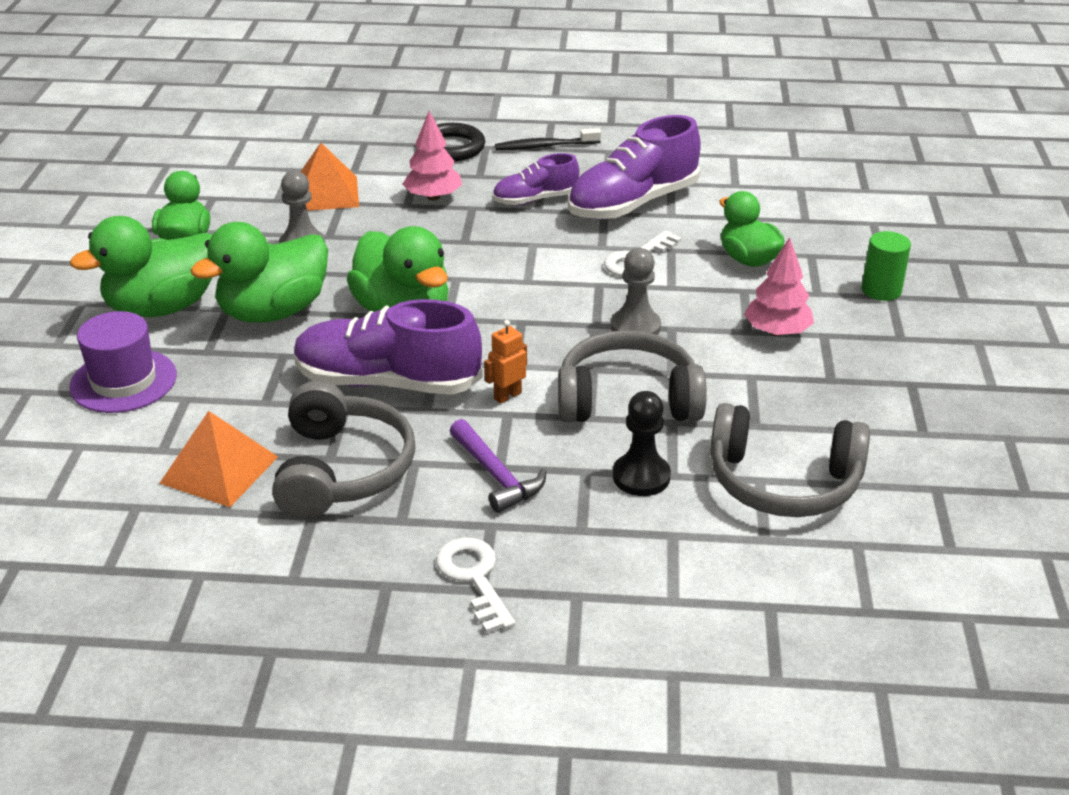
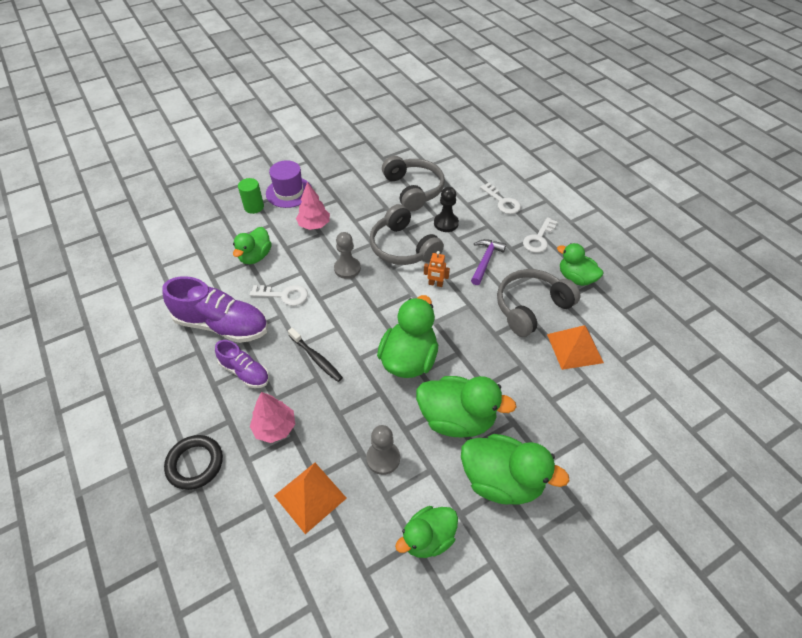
camera: 125 degrees left, 15 degrees up
(123, 381) = (569, 439): purple hat -> purple hat (289, 192)
(331, 564) = (575, 278): none -> green duck
(387, 382) = (465, 330): purple shoe -> none
(545, 146) = (164, 408): black toothbrush -> black toothbrush (316, 358)
(631, 591) = (502, 202): none -> white key

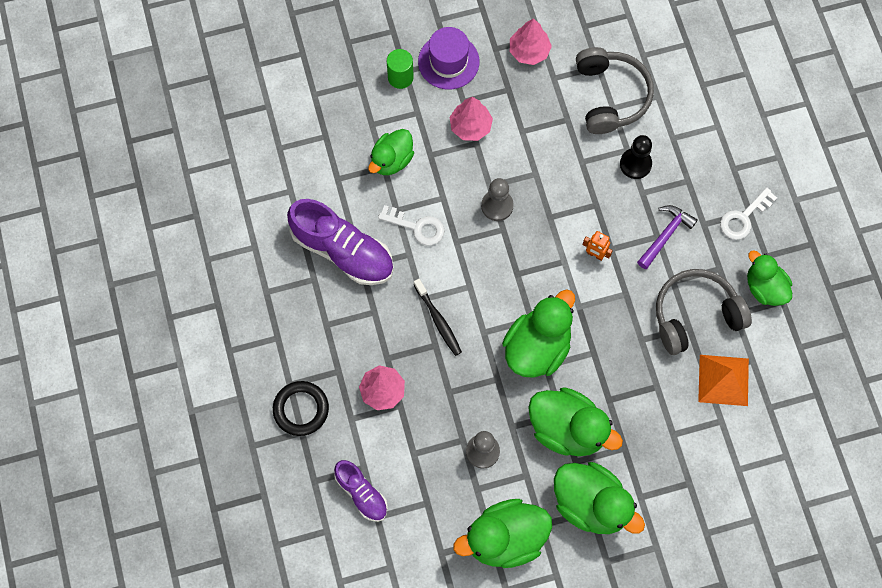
camera: 15 degrees right, 20 degrees up
(245, 372) = (360, 318): purple shoe -> purple shoe (361, 493)
(310, 496) = (405, 471): orange pyramid -> none
(347, 177) = (529, 51): none -> pink tree
(403, 247) = (571, 189): grey headphones -> none
(428, 538) = (505, 538): green duck -> green duck, size x1.55
(502, 202) = (720, 145): white key -> none

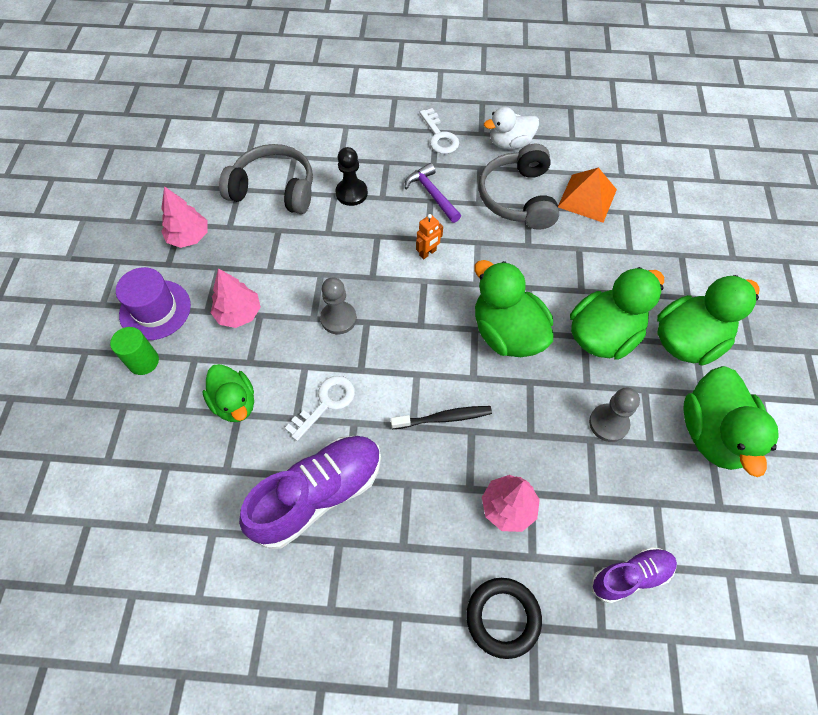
camera: 70 degrees left, 10 degrees down
(764, 287) = (510, 143): green duck -> white duck

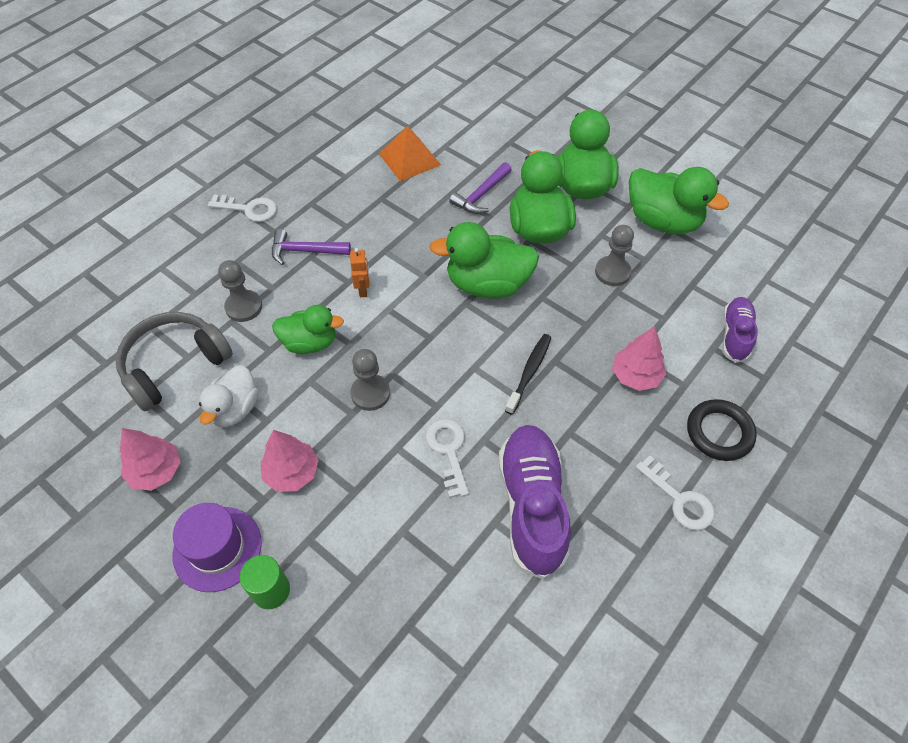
camera: 55 degrees left, 5 degrees down
(235, 403) = (388, 527): green duck -> green duck (310, 343)
(351, 193) = (244, 307): black pawn -> grey pawn
(405, 616) = (679, 499): none -> white key
(510, 143) = (307, 170): white duck -> white duck (235, 409)
(518, 198) = (367, 199): grey headphones -> none
(599, 270) = (481, 195): none -> purple hammer

